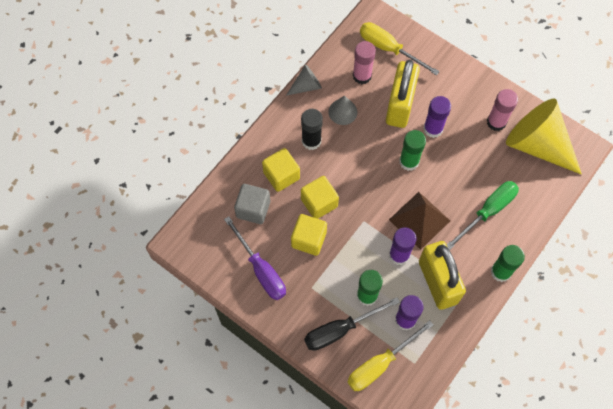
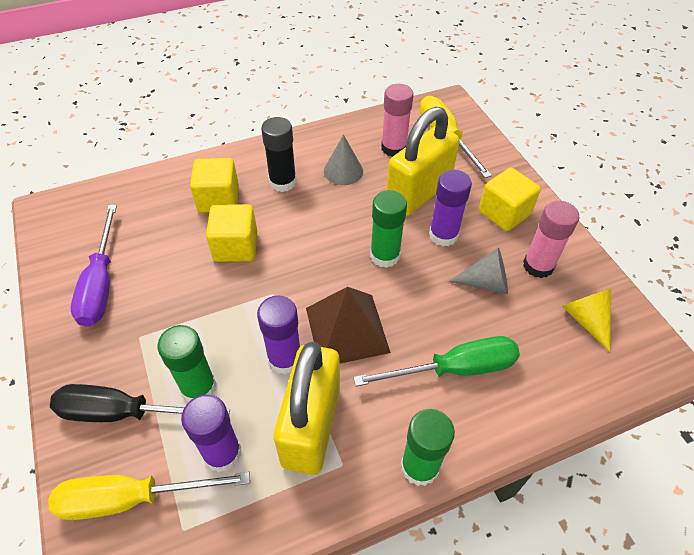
camera: 30 degrees right, 15 degrees down
(253, 209) = (156, 217): grey cube -> none
(306, 86) = (322, 132): grey cone -> grey cone (486, 283)
(309, 239) = (187, 279): yellow cube -> yellow cube (504, 213)
(537, 144) = (586, 319): yellow cone -> yellow cone, size x0.46

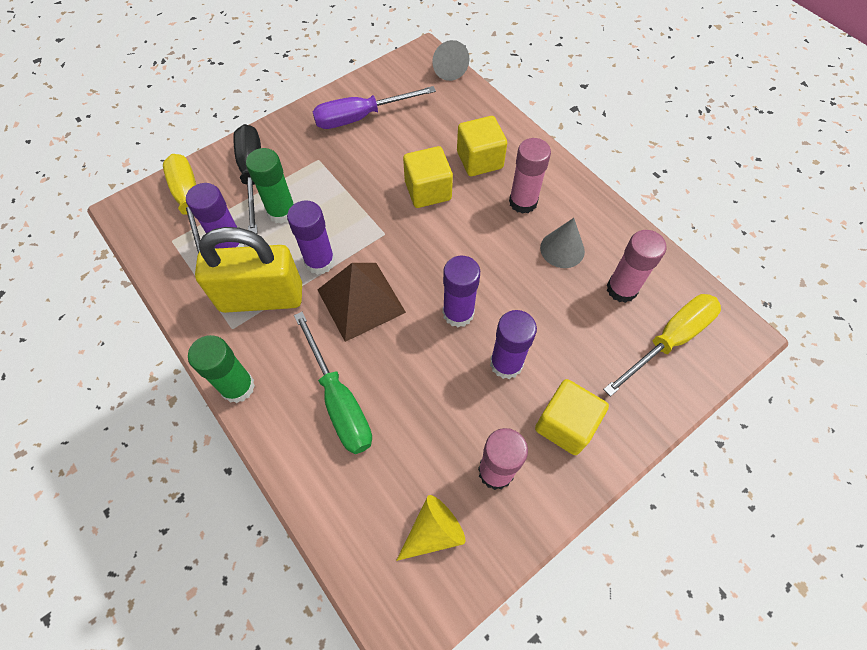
camera: 75 degrees right, 10 degrees up
(283, 182) = (523, 202): black glue stick -> pink glue stick
(385, 255) = (458, 313): green glue stick -> purple glue stick
(418, 193) = (559, 327): yellow padlock -> none
(486, 283) = (453, 417): grey cone -> grey cone (448, 69)

